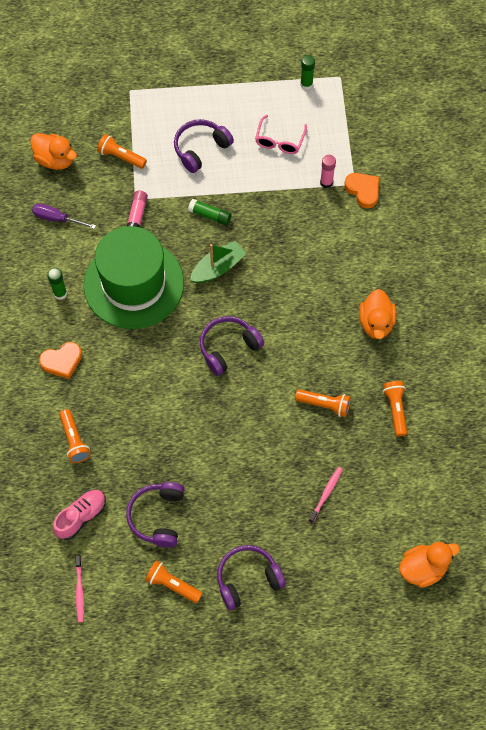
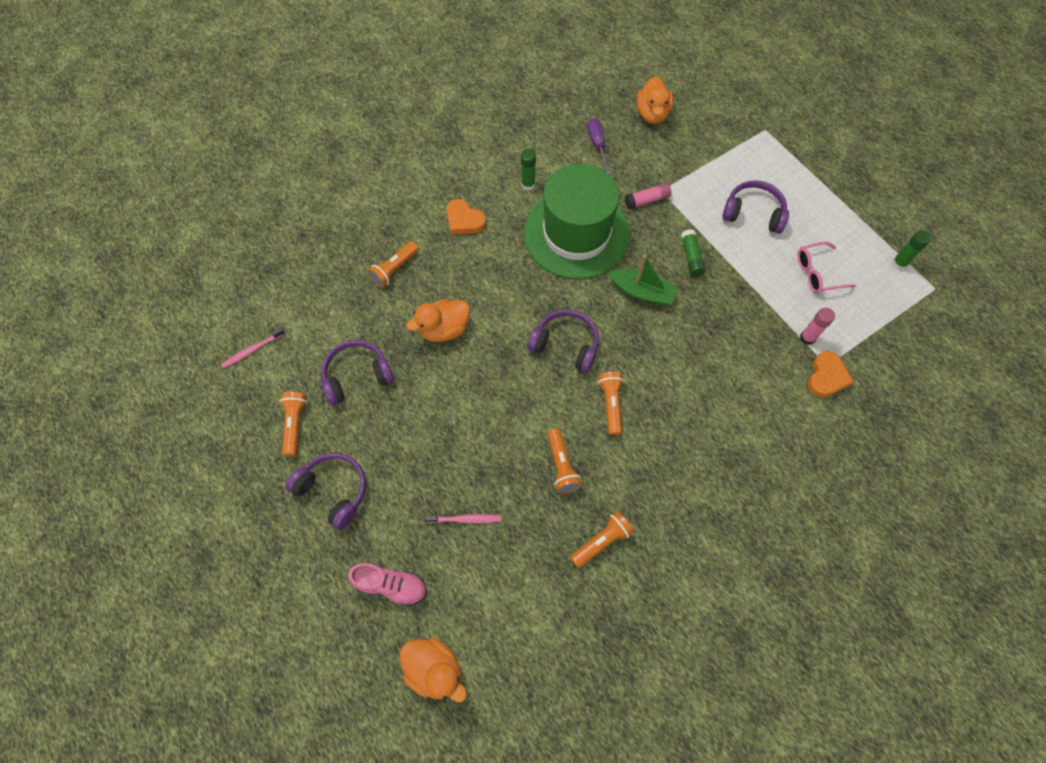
camera: 60 degrees right, 0 degrees up
(81, 517) = (324, 313): pink shoe -> pink shoe (391, 585)
(121, 157) = (694, 158): orange flashlight -> orange flashlight (611, 404)
(376, 323) = (687, 469): orange duck -> orange duck (444, 329)

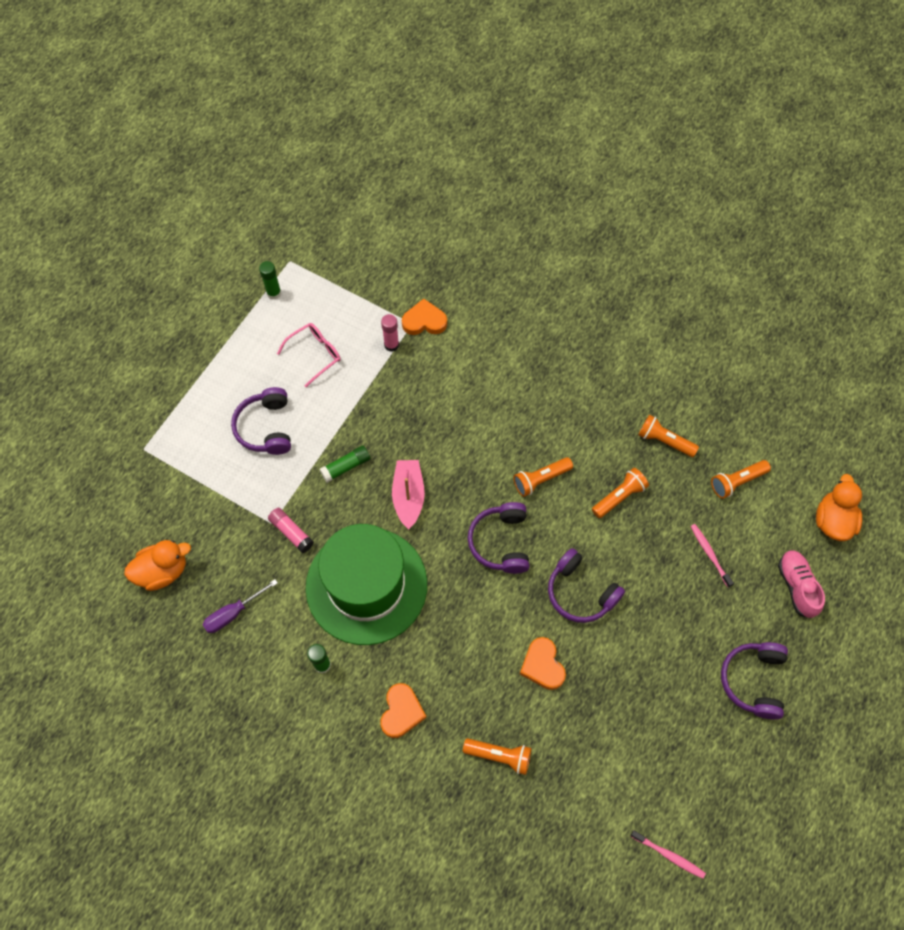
camera: 115 degrees left, 0 degrees up
(295, 424) = (717, 757): orange flashlight -> orange flashlight (737, 482)
(357, 376) = (636, 724): purple headphones -> purple headphones (580, 592)
(444, 329) = (542, 665): orange duck -> orange heart
(642, 292) = (408, 496): green boat -> pink boat
(817, 273) = (315, 354): pink glasses -> pink glasses turned 90 degrees counterclockwise

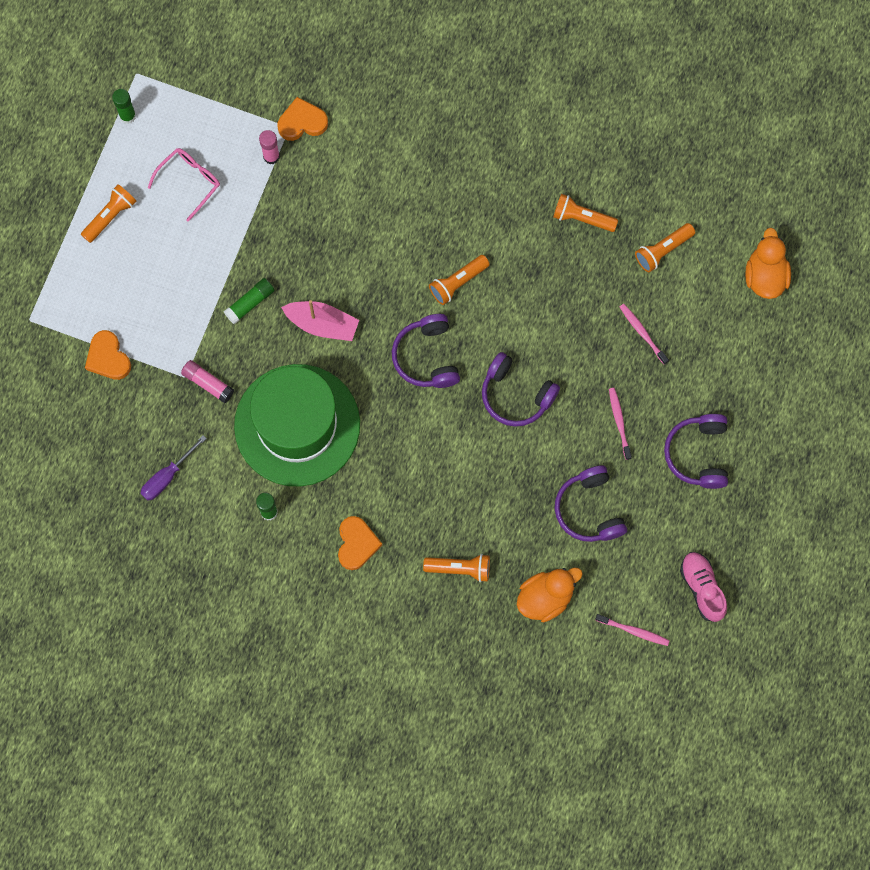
camera: 10 degrees left, 10 degrees up
(163, 571) = (84, 446): orange duck -> orange duck (545, 598)
(266, 427) = (155, 274): purple headphones -> purple headphones (589, 509)
(408, 496) = (322, 324): pink boat -> pink boat turned 120 degrees clockwise
(542, 665) = (488, 475): orange heart -> orange heart (108, 358)
(619, 497) = (542, 287): orange flashlight -> orange flashlight (110, 216)
(678, 635) = (619, 422): none -> pink toothbrush
(796, 586) = (733, 351): pink shoe -> pink shoe (702, 588)

